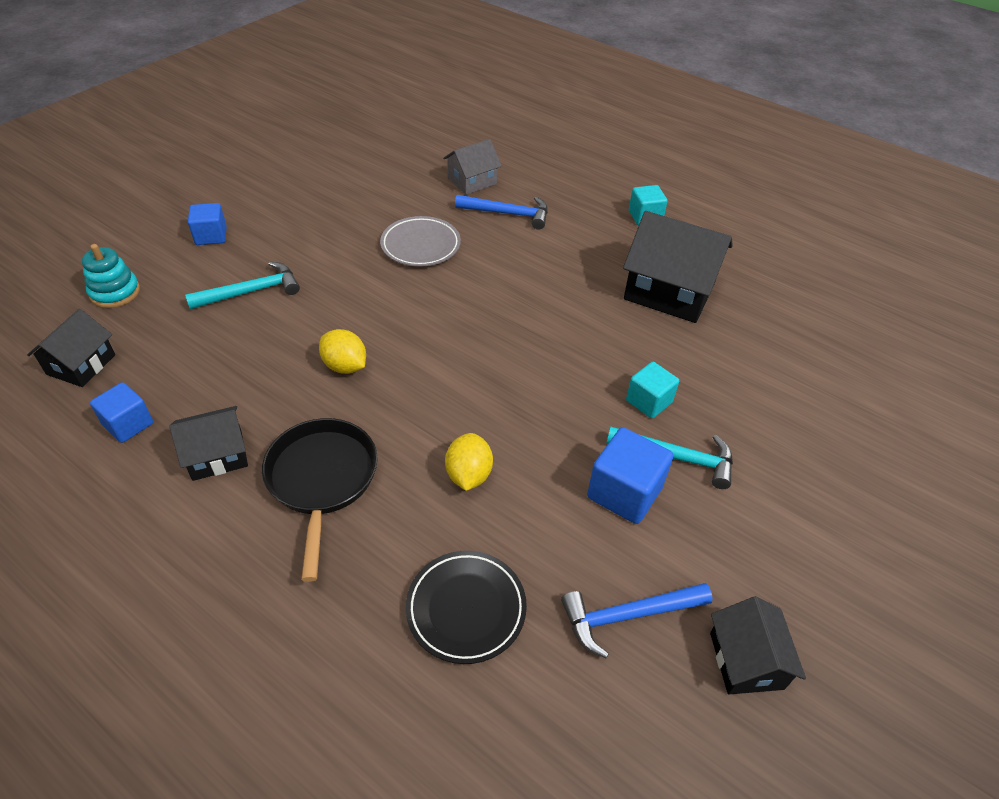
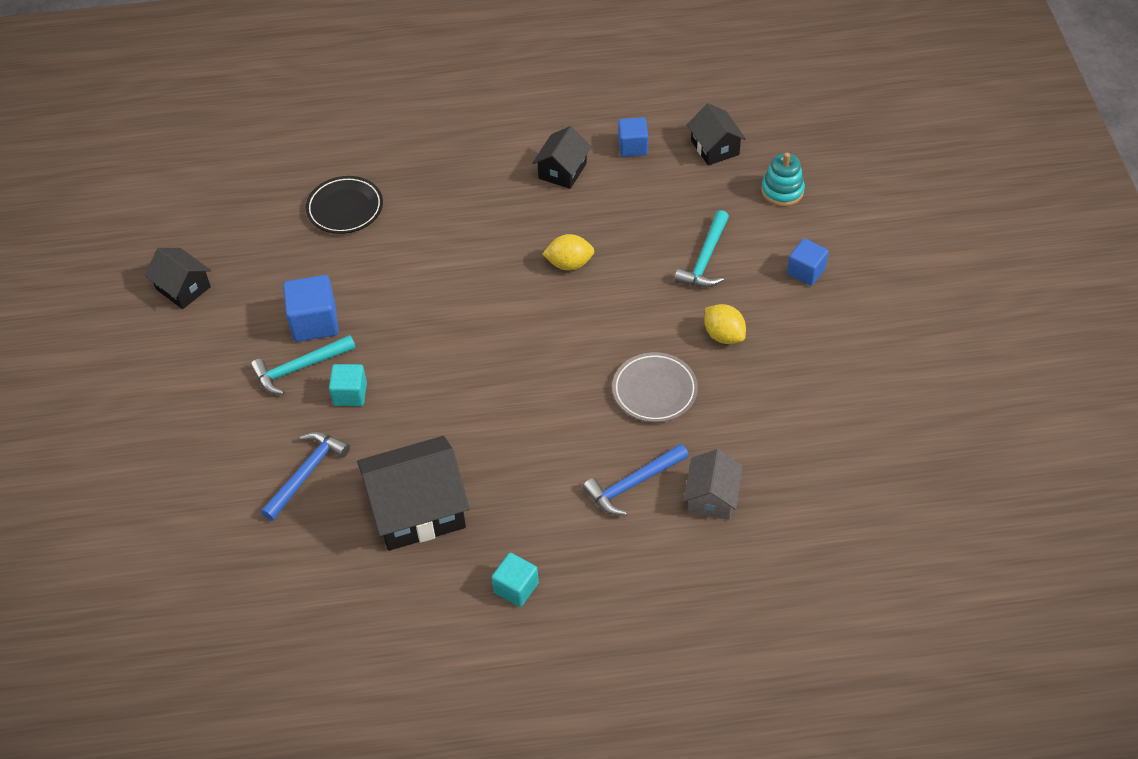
camera: 140 degrees right, 5 degrees up
(322, 480) = (490, 202): black pan -> none
(468, 475) = (415, 264): yellow lemon -> yellow lemon (723, 335)
(627, 616) = (260, 263): blue hammer -> blue hammer (307, 473)

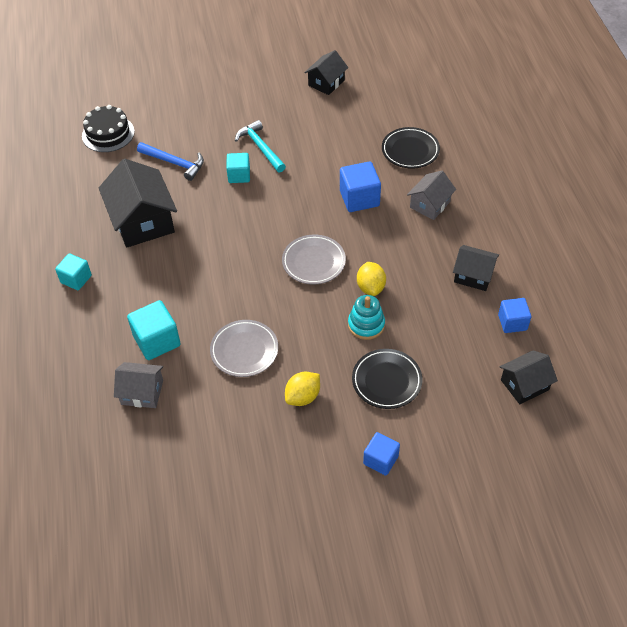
camera: 85 degrees right, 0 degrees up
(218, 566) = (108, 133): none -> black cake
(314, 322) = (301, 149): blue cube -> blue cube (359, 198)
(444, 198) = (430, 204): none -> grey house
(522, 317) = (313, 262): none -> grey plate
(633, 484) = (157, 341): blue hammer -> turquoise cube
(705, 259) = (386, 381): turquoise hammer -> black plate
(782, 191) = (479, 440): turquoise stacking toy -> turquoise stacking toy (366, 325)

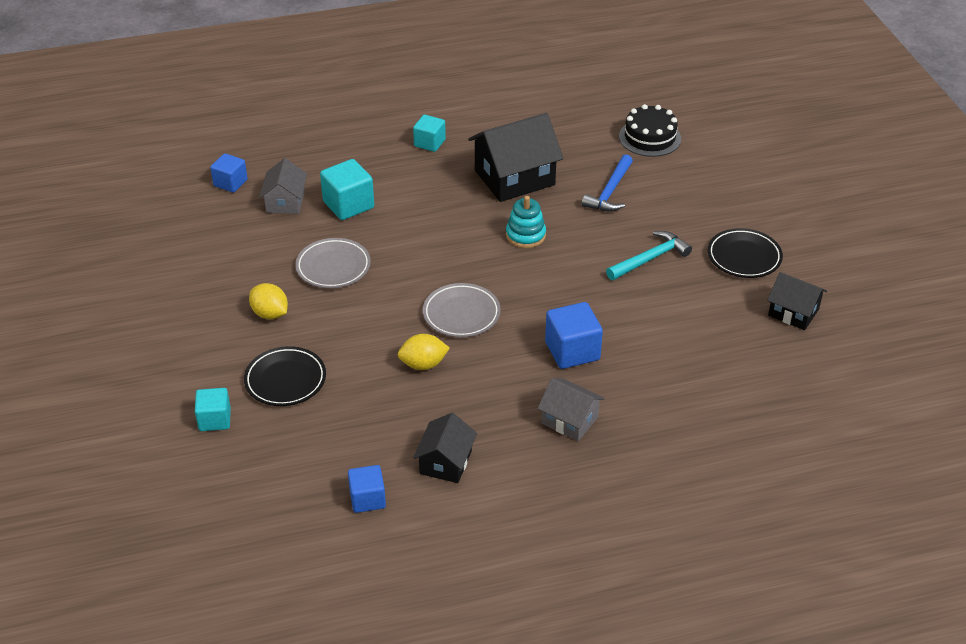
camera: 85 degrees right, 10 degrees down
(239, 175) = (597, 244): turquoise cube -> turquoise cube (215, 420)
(366, 325) = (366, 361): turquoise stacking toy -> turquoise stacking toy (525, 235)
(380, 460) = (184, 376): blue cube -> blue cube (230, 183)
(410, 150) = (672, 400): black plate -> black plate (744, 257)
(524, 385) = (270, 506): black house -> none

